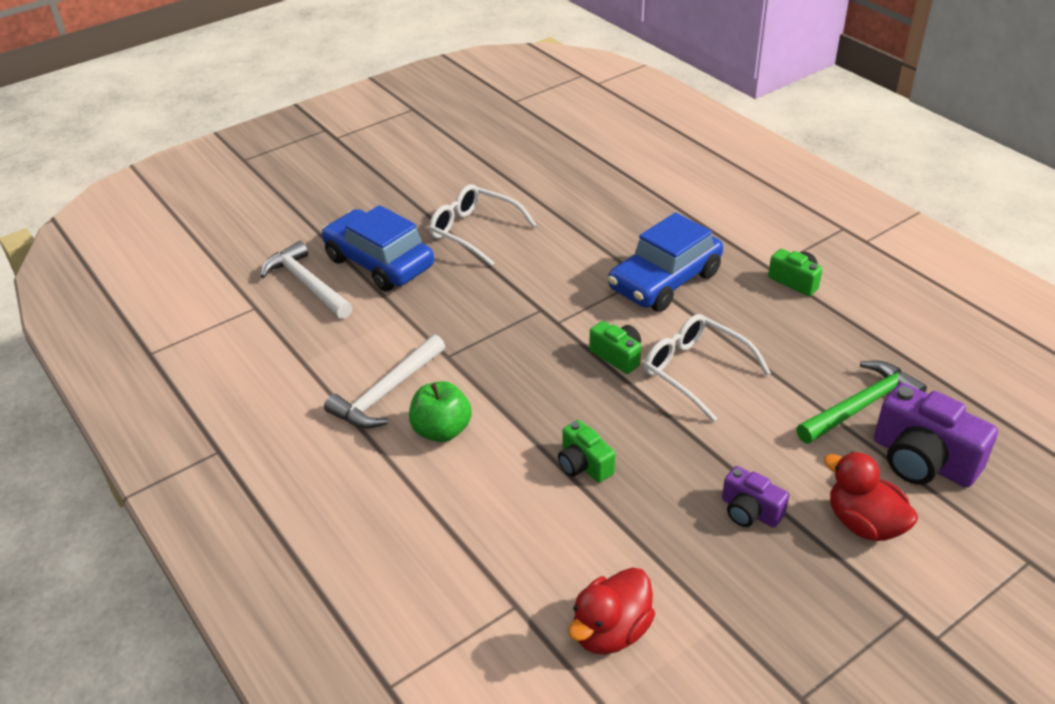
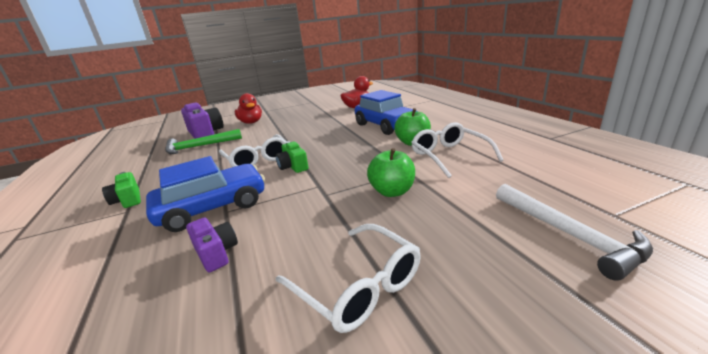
camera: 165 degrees left, 15 degrees down
(379, 263) = (485, 253): blue car -> blue car (386, 125)
(386, 393) = (449, 156): white hammer -> white glasses
(462, 319) = (392, 191): none -> green apple
(584, 465) = (343, 133): green camera -> none
(750, 511) = (287, 124): purple camera -> purple camera (216, 253)

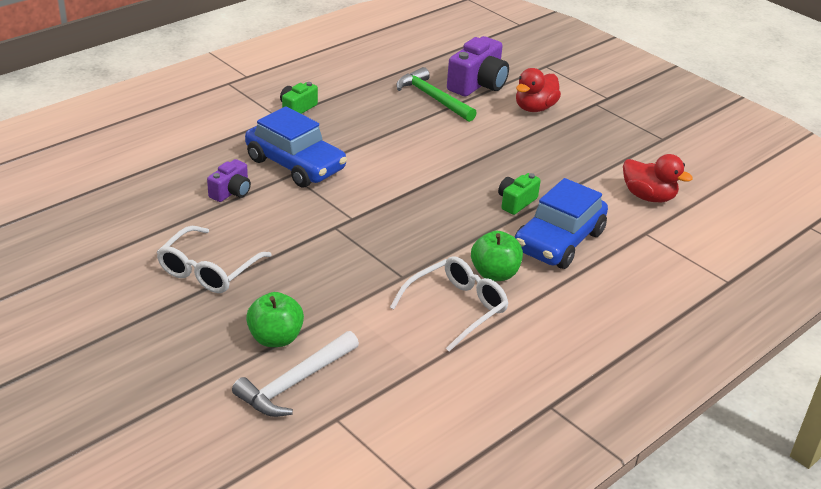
camera: 65 degrees right, 10 degrees up
(257, 159) = (407, 156): white glasses -> none
(293, 167) = (393, 189): green camera -> green camera (516, 202)
(392, 191) = (351, 271): green apple -> green apple (275, 338)

